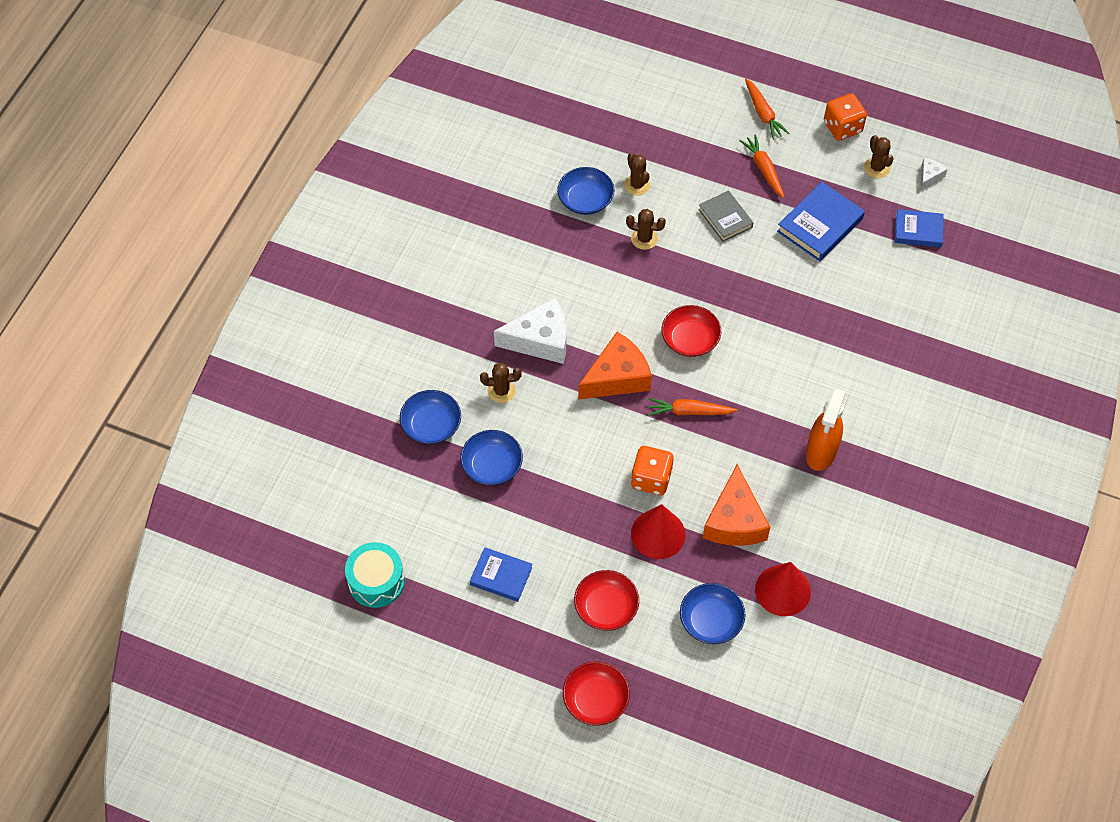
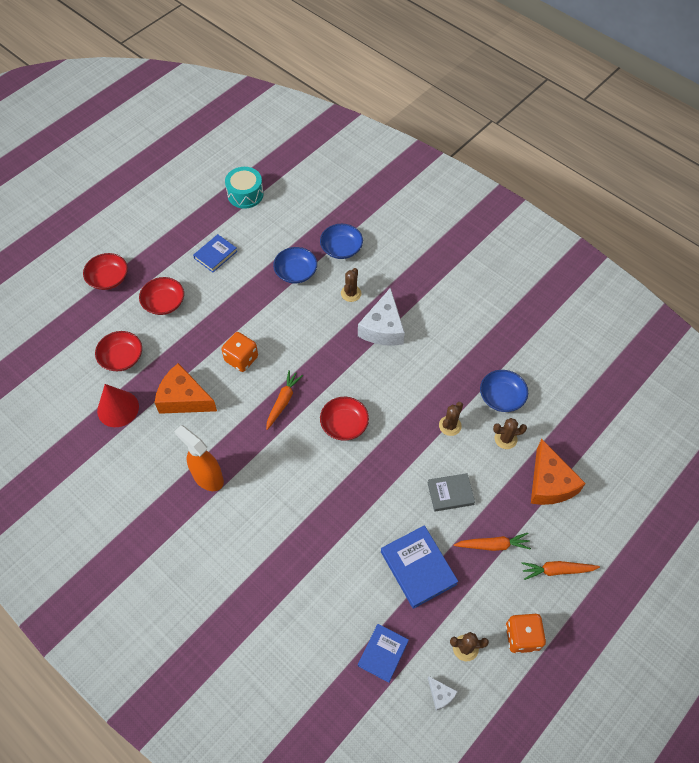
camera: 110 degrees right, 0 degrees up
(617, 377) = (332, 365): orange cheese -> orange cheese (549, 483)
(658, 534) = (198, 349): red cone -> none
(711, 620) = (122, 357): blue bowl -> red bowl

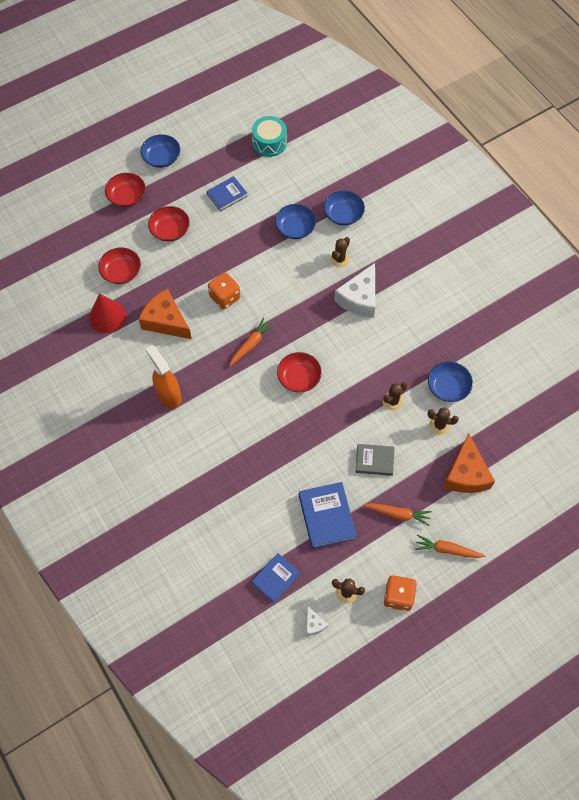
camera: 15 degrees right, 5 degrees up
(136, 232) = (161, 158): none -> blue bowl

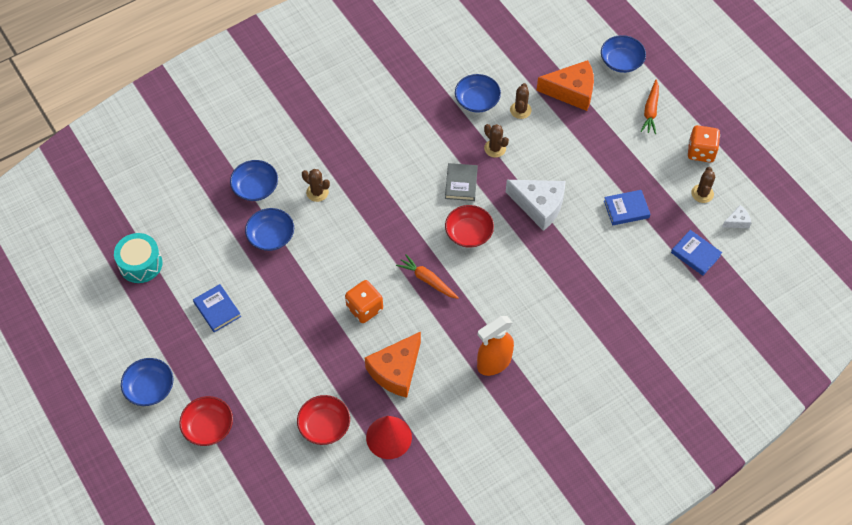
camera: 90 degrees left, 5 degrees down
(170, 230) = (265, 372): red bowl -> none
(326, 516) = (626, 209): blue book -> blue book, size x0.65
(359, 298) = (369, 174): white cheese -> white cheese (539, 206)
(374, 461) = (562, 166): grey book -> grey book (461, 184)
(398, 514) = (618, 149): orange carrot -> none
(509, 525) = (621, 61): none -> blue bowl

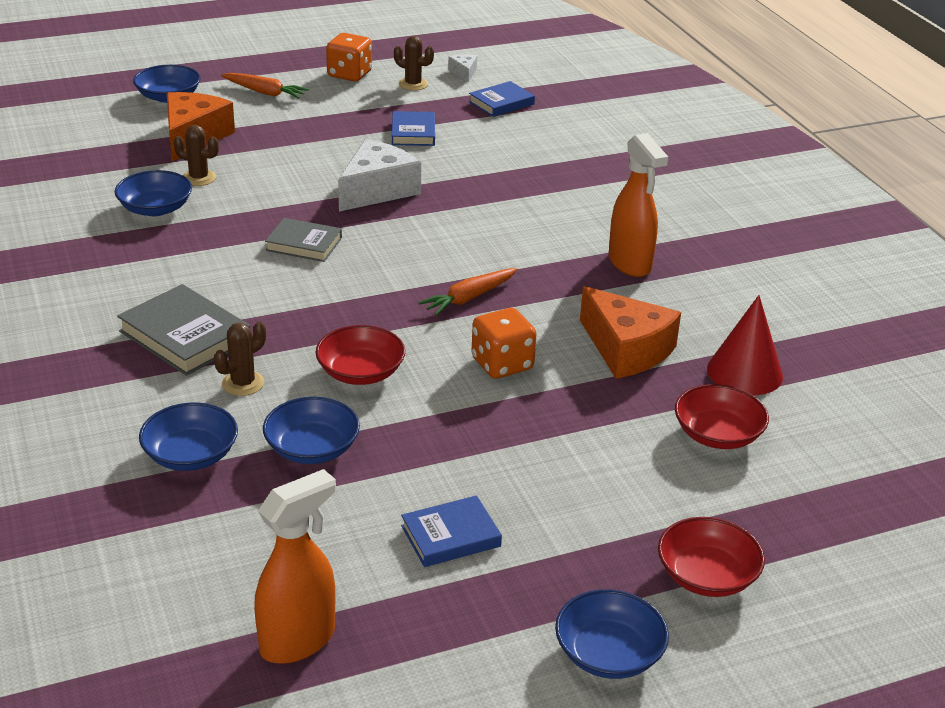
camera: 80 degrees left, 25 degrees down
(140, 264) = (298, 640): turquoise drum -> orange spray bottle
(352, 155) = (185, 336): none -> grey book
(469, 233) = (398, 251): red bowl -> red bowl (360, 372)
(495, 148) = (255, 208): brown cactus -> none

